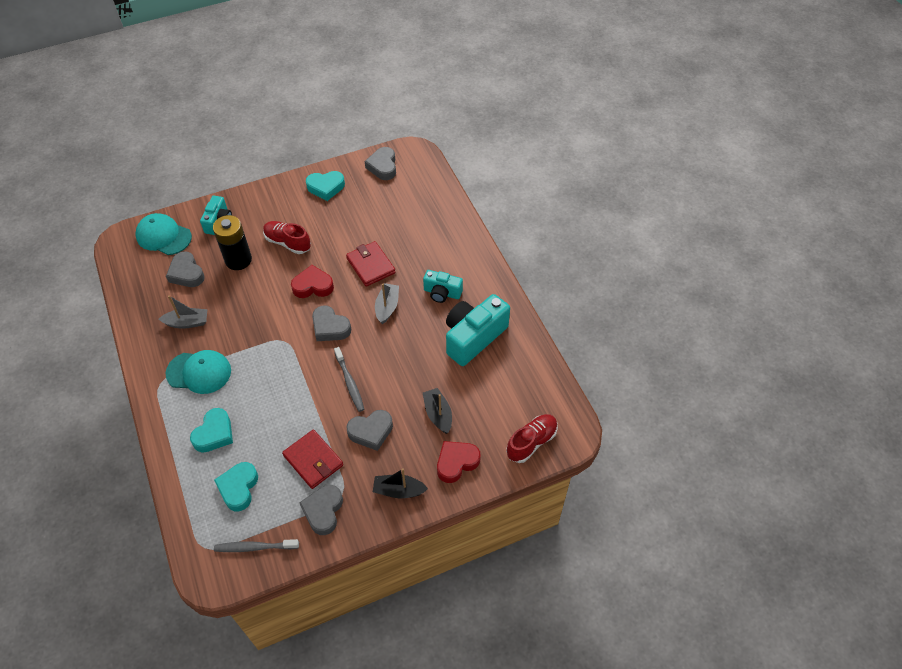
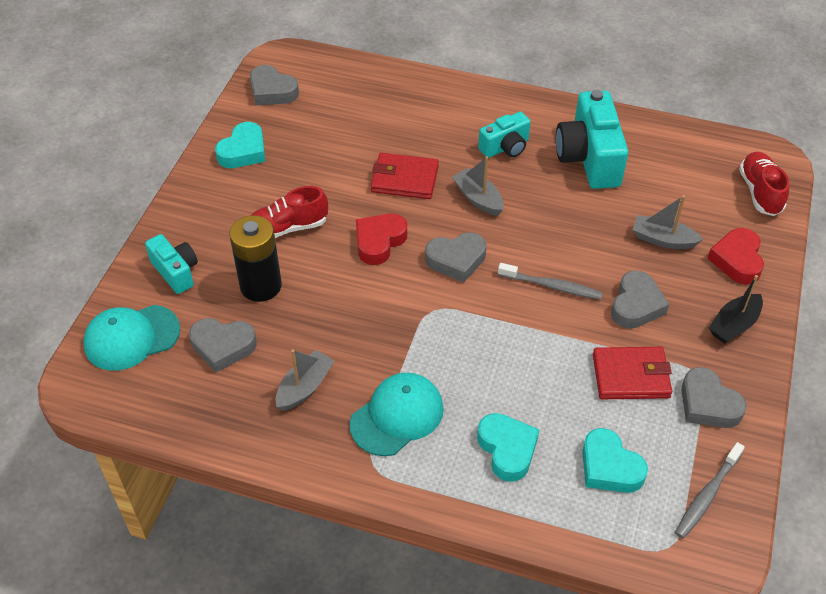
camera: 50 degrees left, 5 degrees down
(438, 414) = (663, 239): black boat -> grey boat

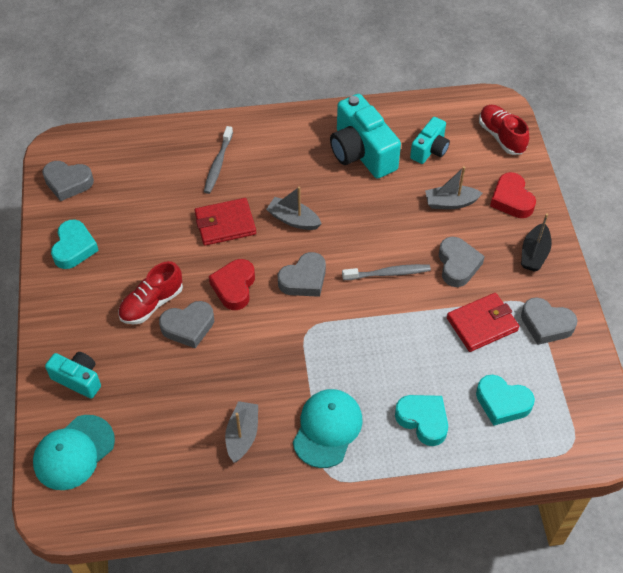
camera: 25 degrees left, 5 degrees up
(223, 346) = (156, 428): grey heart -> grey heart (188, 327)
(260, 286) = (158, 363): black battery -> none
(505, 147) = (291, 166): turquoise camera -> turquoise camera (430, 150)
(707, 495) = (579, 395): grey toothbrush -> grey toothbrush (218, 164)

